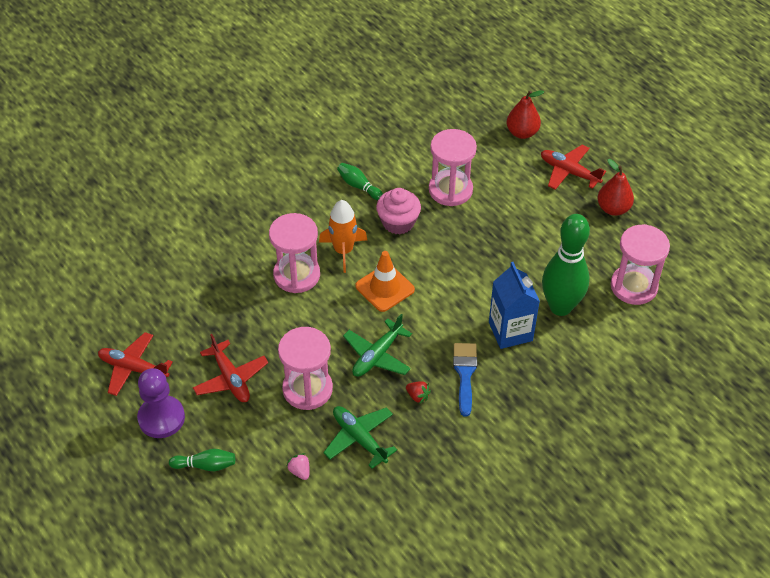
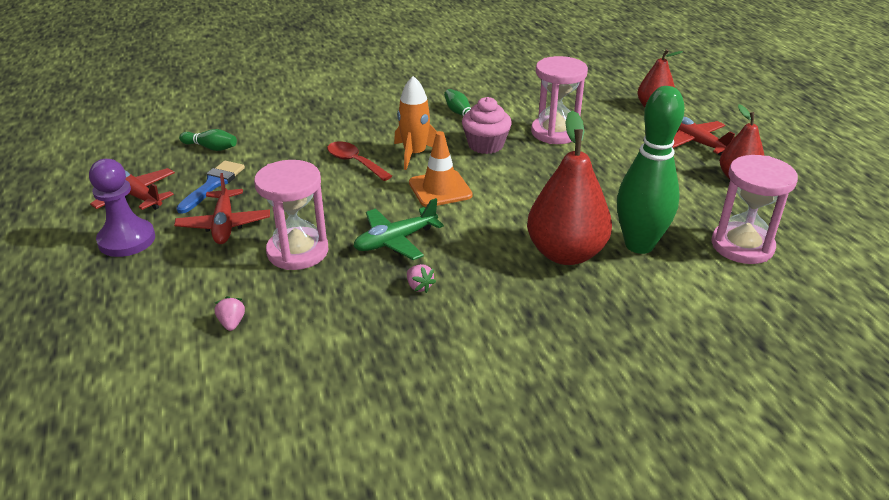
camera: 20 degrees right, 15 degrees down
(205, 465) = (134, 291): green bowling pin -> green bowling pin (211, 148)
(296, 275) = (354, 162): pink hourglass -> red spoon
(359, 438) = (323, 309): green plane -> none
(417, 396) = (419, 286): red strawberry -> pink strawberry
(465, 374) = (489, 279): blue brush -> blue brush (213, 184)
(510, 331) = (565, 253): blue carton -> red pear

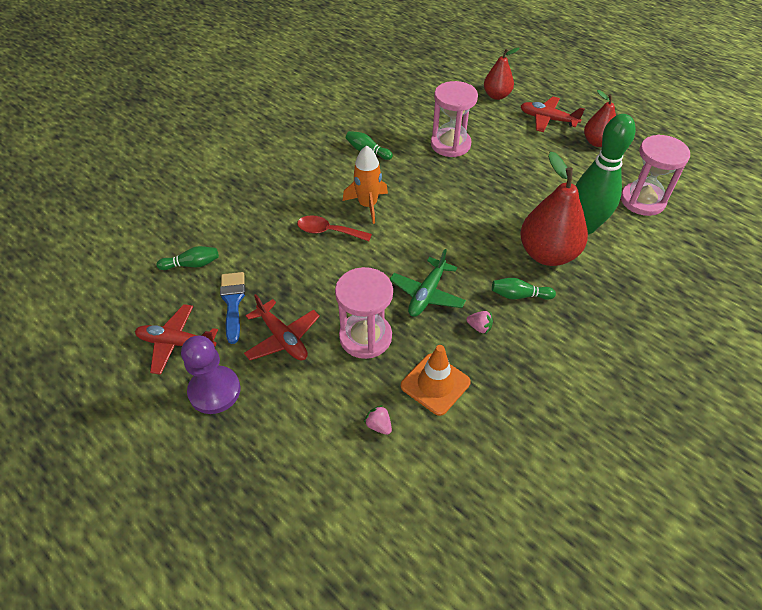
camera: 30 degrees left, 15 degrees up
(440, 189) = (416, 232): orange traffic cone -> orange traffic cone (435, 384)
(485, 145) = (412, 175): pink cupcake -> none
(493, 276) = (519, 295): none -> green bowling pin

